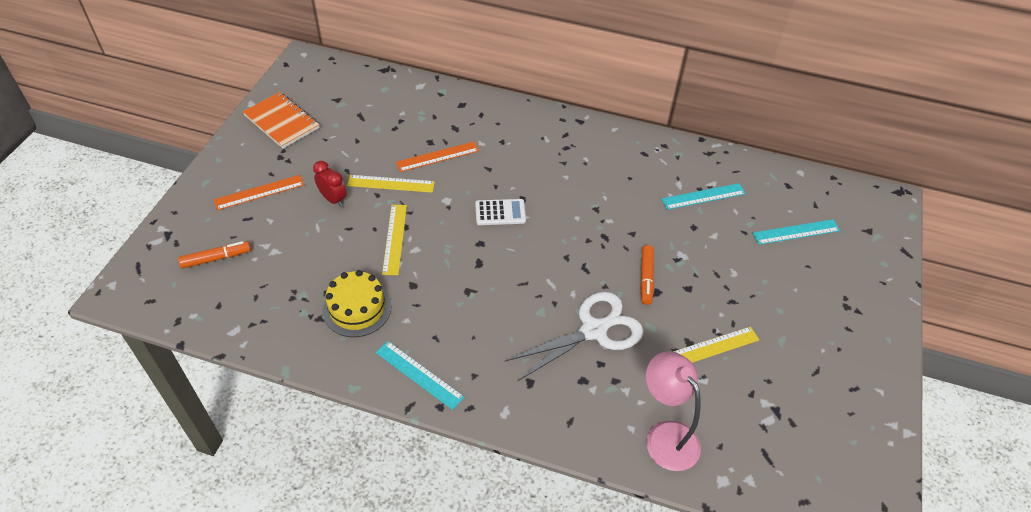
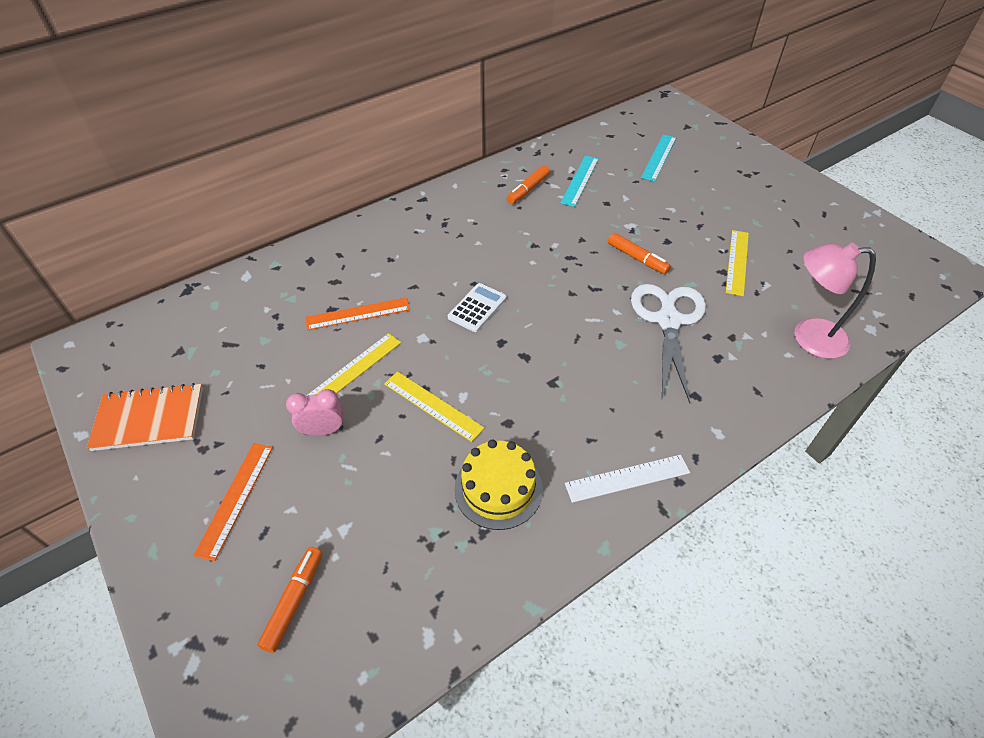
camera: 50 degrees left, 0 degrees up
(333, 199) = (323, 431): red clock -> pink clock
(419, 374) = (627, 478): turquoise ruler -> white ruler
(437, 157) = (358, 314): orange ruler -> orange ruler turned 60 degrees clockwise
(656, 171) = (528, 189): none -> orange marker

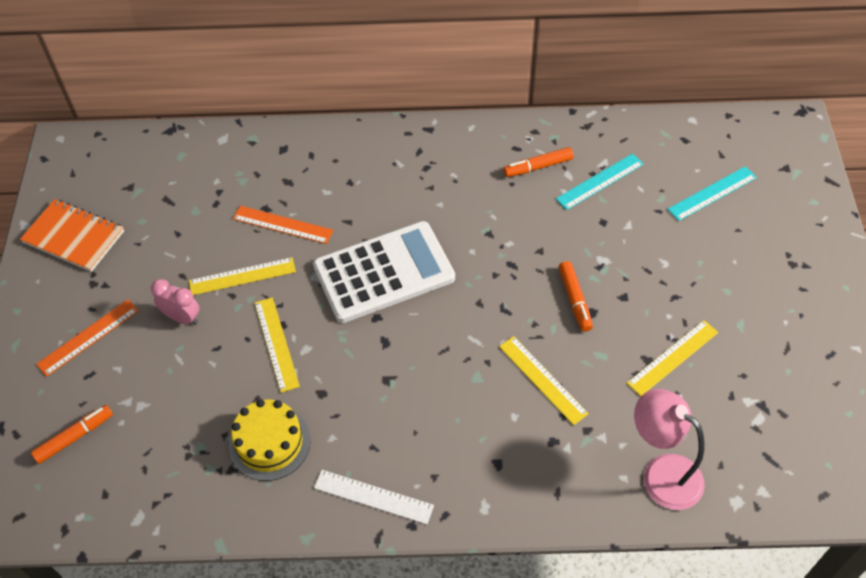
camera: 35 degrees right, 5 degrees up
(477, 308) = (384, 272): white calculator -> white calculator, size x2.13
(668, 320) = (542, 379): white scissors -> yellow ruler

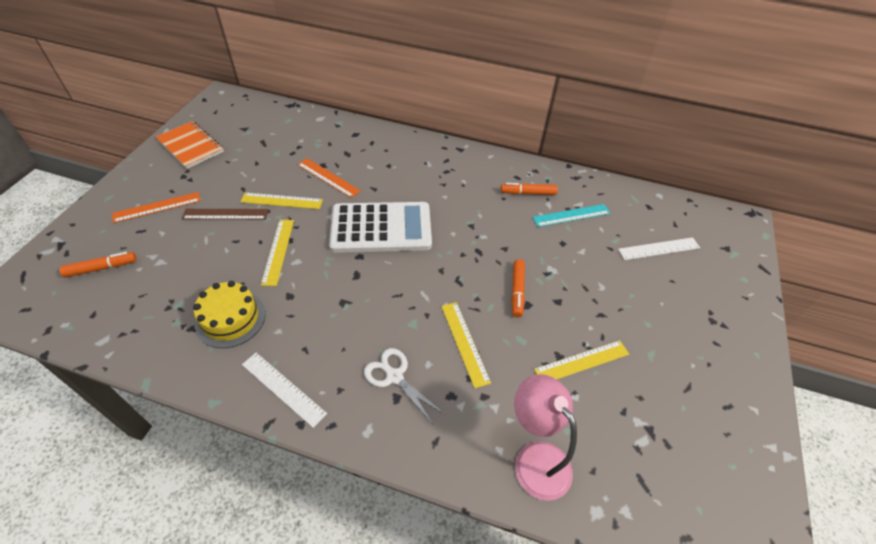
camera: 15 degrees right, 5 degrees down
(182, 318) = (225, 214): pink clock -> brown ruler
(484, 442) = (394, 376): none -> white scissors
(712, 193) = (659, 249): turquoise ruler -> white ruler

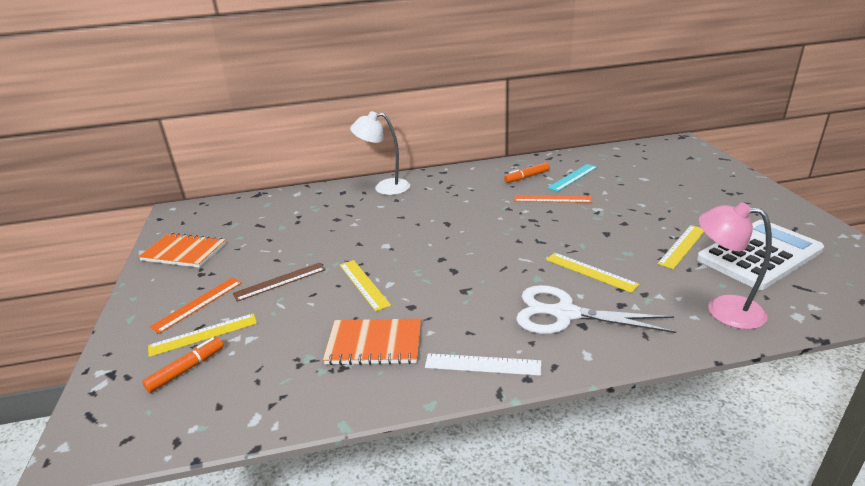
camera: 25 degrees left, 20 degrees down
(230, 318) = (374, 344): yellow cake -> orange notebook
(282, 201) = (326, 253): yellow ruler -> yellow ruler (203, 334)
(328, 178) = (352, 224): orange ruler -> orange ruler (552, 199)
(381, 228) = (438, 236): white calculator -> white calculator (759, 255)
(393, 145) = (384, 187): none -> white lamp
(394, 376) = (564, 314): white scissors -> white scissors, size x1.62
(517, 291) = (589, 229): orange marker -> none
(659, 249) = (651, 172): white ruler -> none

